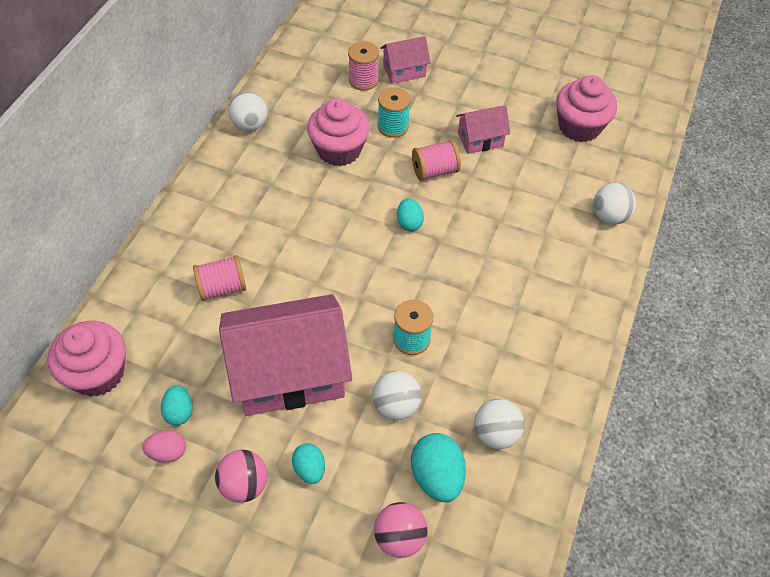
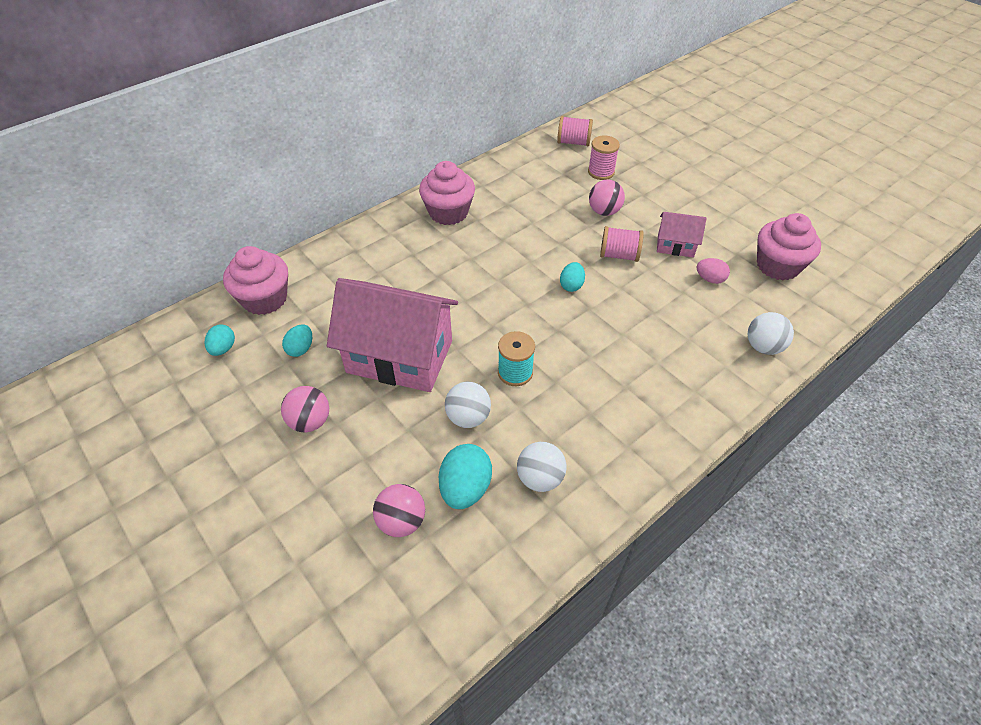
camera: 30 degrees right, 5 degrees down
(168, 452) = (273, 373): pink egg -> pink egg (710, 279)
(222, 288) = (391, 276): pink spool -> pink spool (573, 142)
(250, 125) = (489, 175): white ball -> none
(309, 469) = (366, 433): turquoise egg -> turquoise egg (223, 348)
(339, 150) = (548, 214): pink cupcake -> pink cupcake (448, 212)
(393, 126) = (604, 211): turquoise spool -> pink ball
(404, 71) = (640, 176): pink house -> none

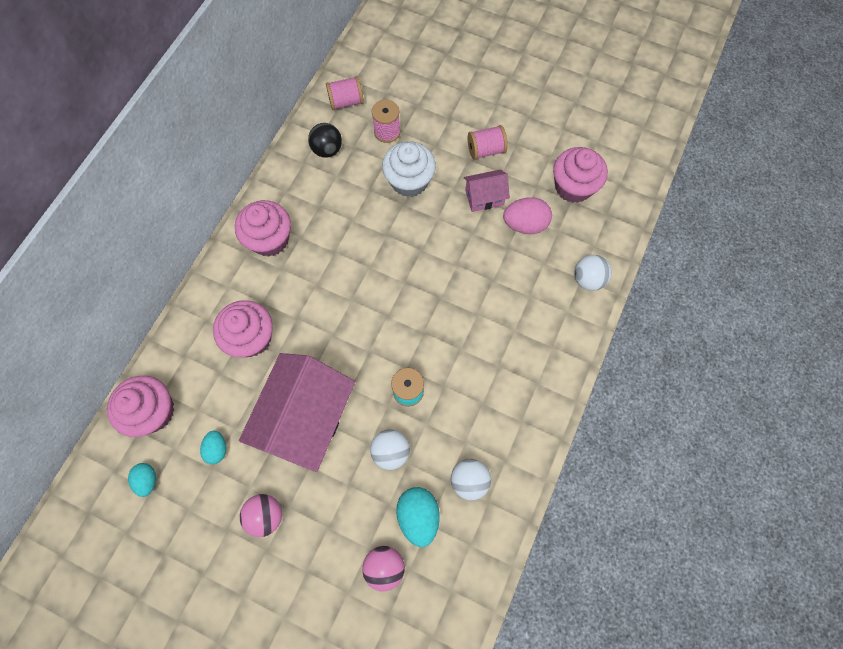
camera: 25 degrees left, 20 degrees up
(387, 276) = (251, 337): none -> pink cupcake
(400, 356) = (306, 418): pink house -> pink house turned 60 degrees counterclockwise
(537, 168) = (327, 150): none -> black ball
(571, 285) = (415, 279): turquoise egg -> none
(604, 211) = (409, 181): pink ball -> white cupcake
(619, 255) = (441, 228): pink spool -> pink spool (485, 150)
(710, 279) = (525, 224): pink egg -> pink egg, size x1.65

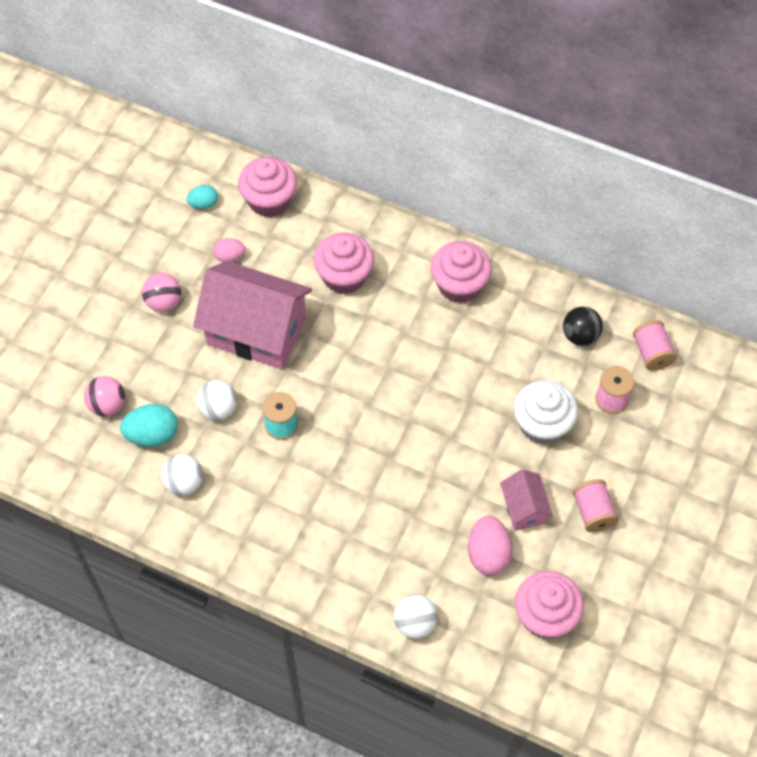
camera: 90 degrees right, 10 degrees down
(217, 449) = (229, 256): turquoise egg -> pink egg

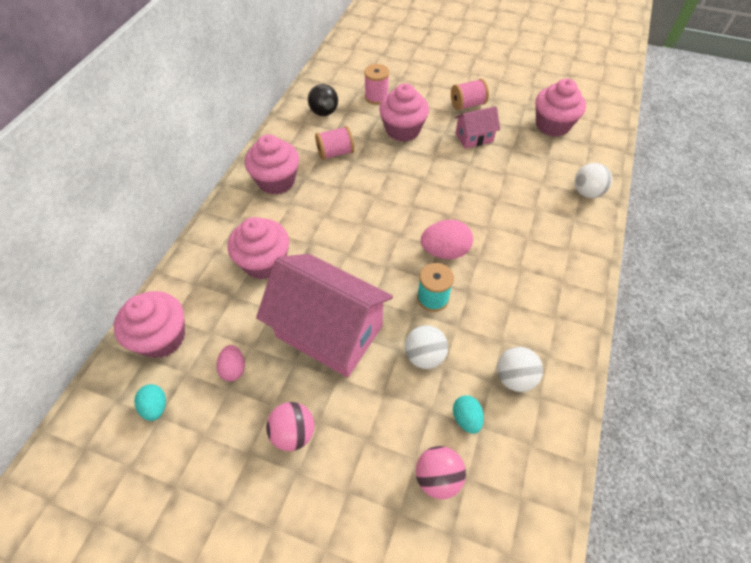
camera: 95 degrees left, 5 degrees down
(152, 435) = (466, 418): turquoise egg -> turquoise egg, size x0.61
(256, 331) = (329, 331): pink house -> pink house turned 75 degrees counterclockwise
(488, 554) = (516, 155): pink egg -> pink egg (445, 251)
(542, 424) = (402, 130): white cupcake -> pink cupcake
(652, 353) = (336, 79): pink spool -> pink spool (335, 153)

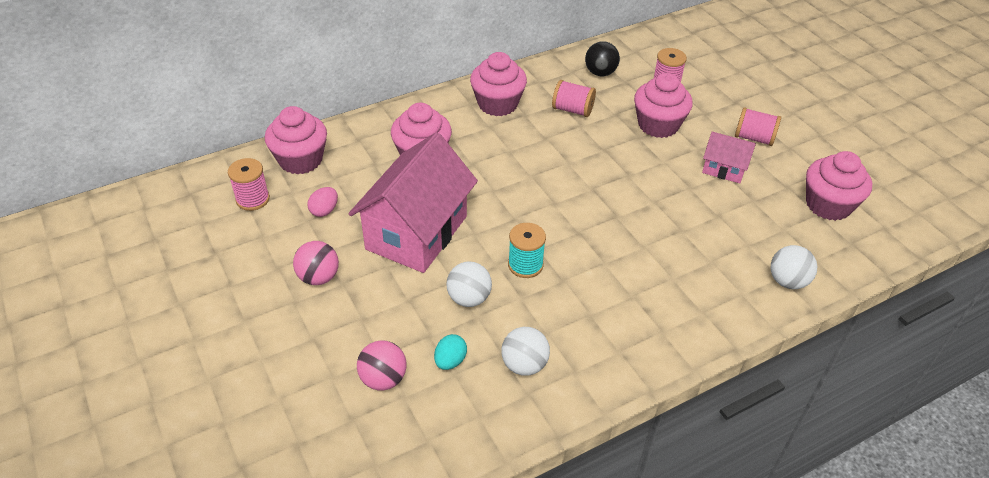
camera: 40 degrees right, 10 degrees down
(155, 407) = (253, 199): turquoise egg -> pink spool
(329, 331) = (416, 232): pink house -> pink house turned 45 degrees clockwise
(445, 251) = (579, 239): pink egg -> none

